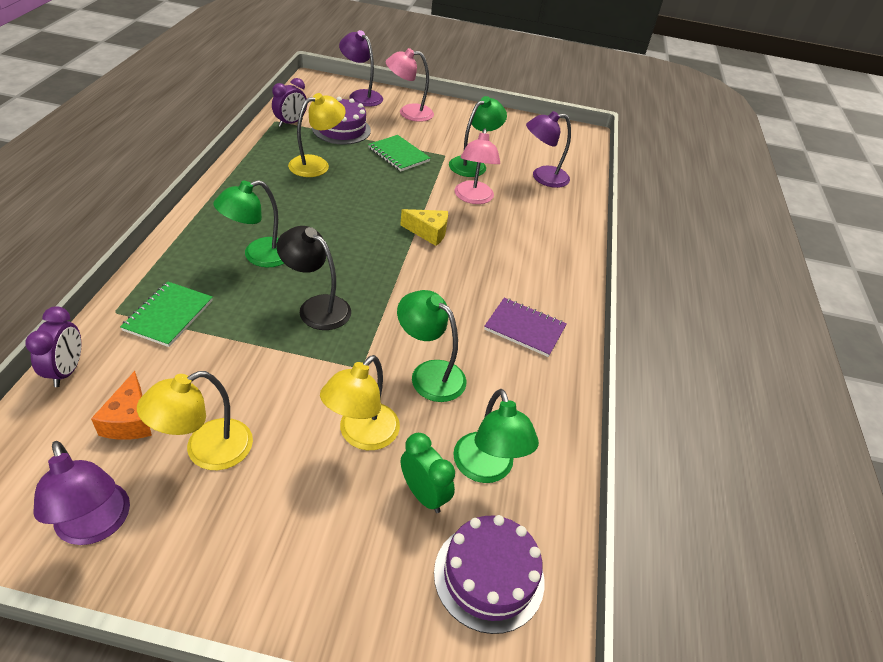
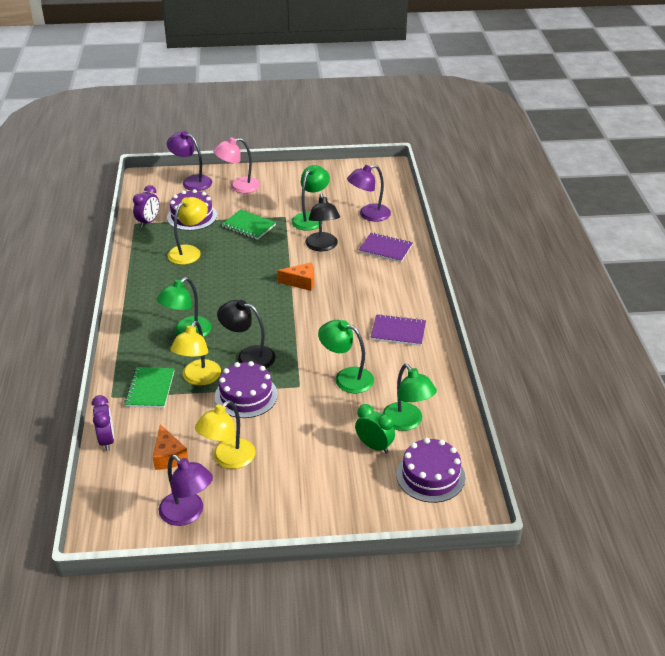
camera: 10 degrees left, 5 degrees down
(284, 360) = (246, 395): none -> purple cake
(361, 435) = (320, 425): yellow lamp -> yellow lamp (198, 378)
(428, 232) = (301, 282): yellow cheese -> orange cheese
(473, 198) = (322, 246): pink lamp -> black lamp
(548, 220) = (385, 249): none -> purple notebook

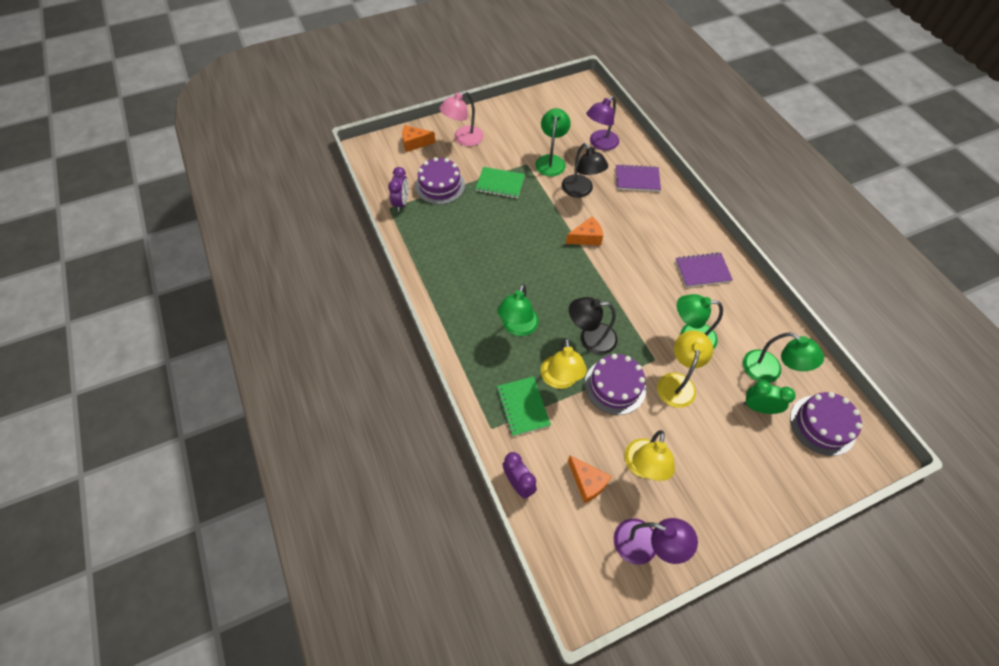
camera: 20 degrees left, 20 degrees up
(189, 251) = (462, 229): yellow lamp -> yellow lamp (677, 382)
(192, 181) = (415, 143): purple lamp -> orange cheese

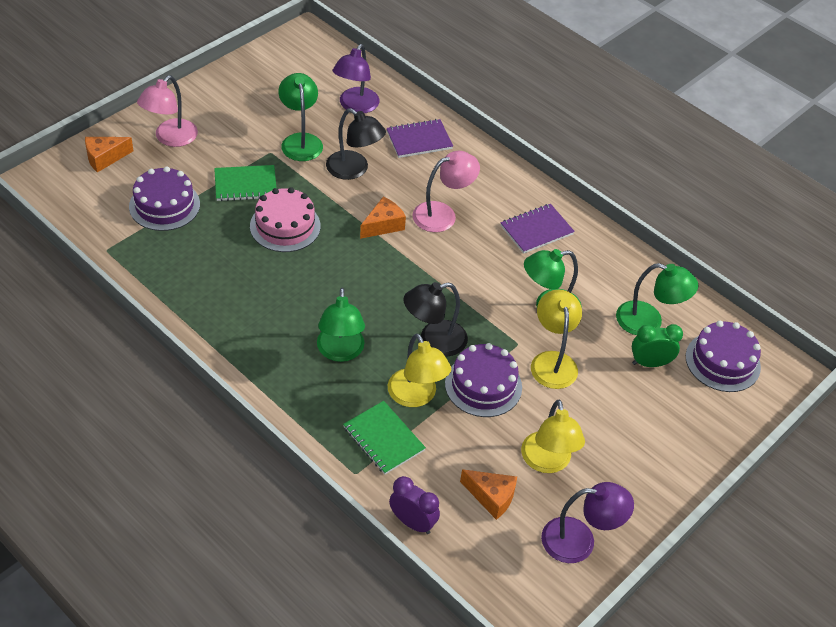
camera: 25 degrees left, 10 degrees down
(401, 203) = (121, 239): purple clock -> none
(515, 221) = (285, 226): none -> pink cake
(634, 240) = (442, 214): none -> pink lamp

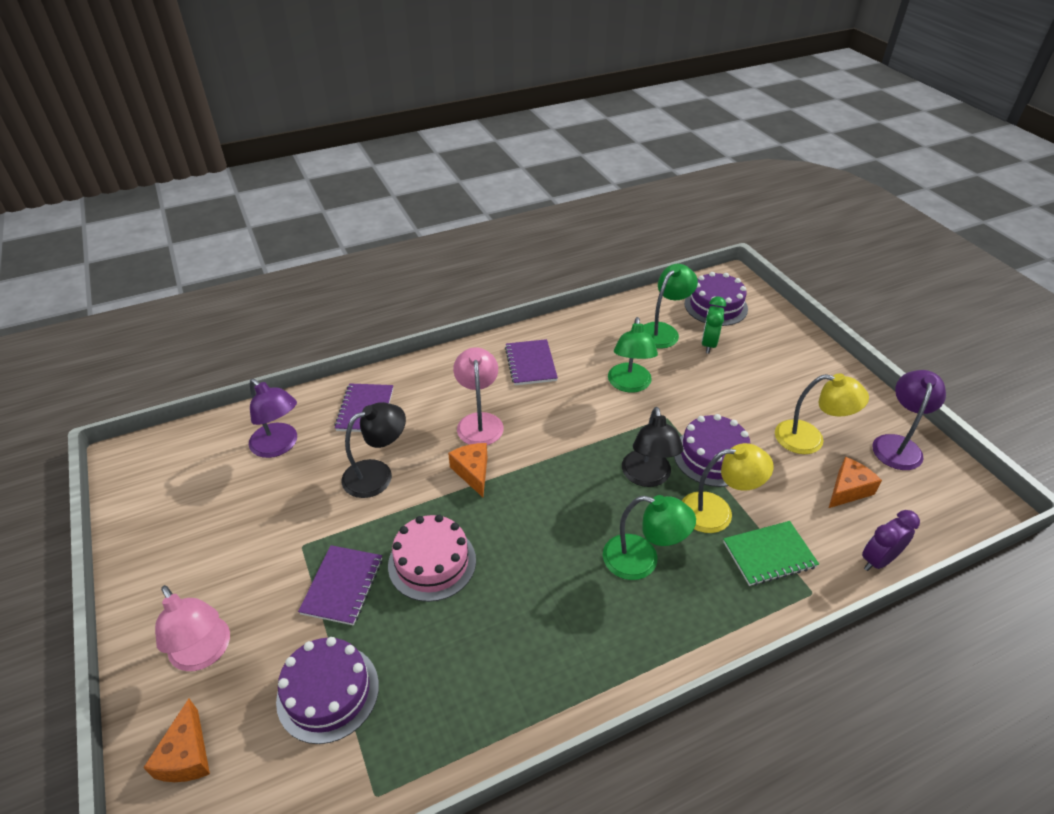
camera: 65 degrees left, 5 degrees down
(245, 185) = (342, 586): green notebook -> purple notebook
(300, 141) = (301, 510): green lamp -> none
(552, 361) = (693, 401): yellow lamp -> none

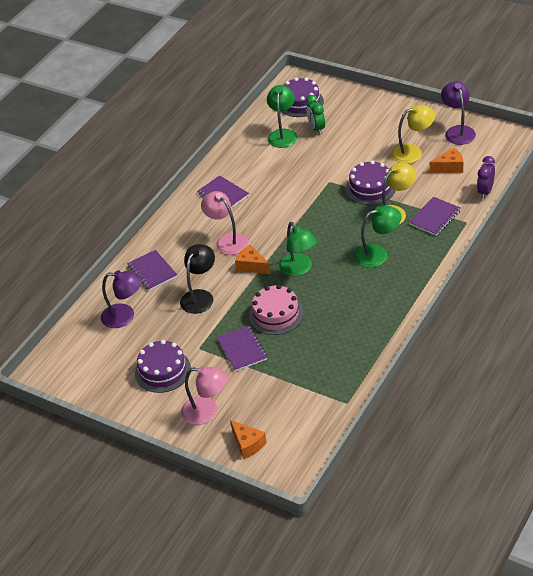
camera: 30 degrees left, 0 degrees up
(328, 692) = (285, 387): purple cake -> purple cake (163, 371)
(629, 385) = (292, 175): green lamp -> green lamp (299, 269)
(647, 477) = (346, 216): black lamp -> none
(769, 555) = (435, 217): green notebook -> purple notebook
(848, 490) = (449, 167): orange cheese -> orange cheese turned 60 degrees clockwise

